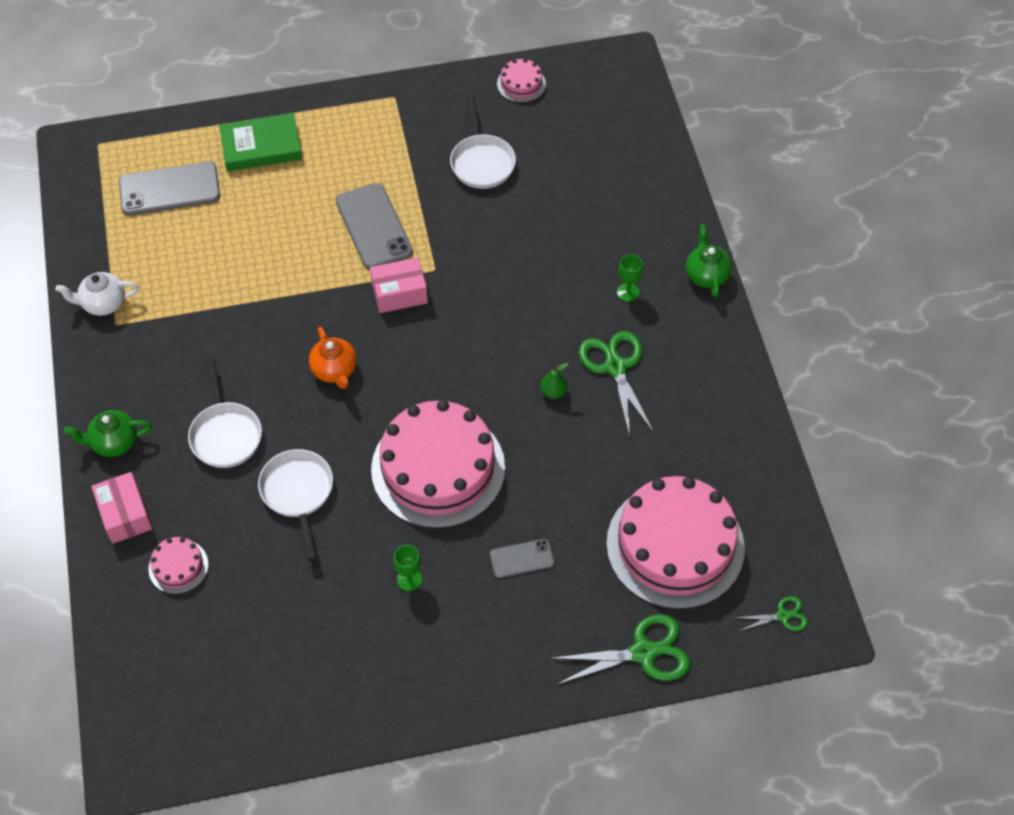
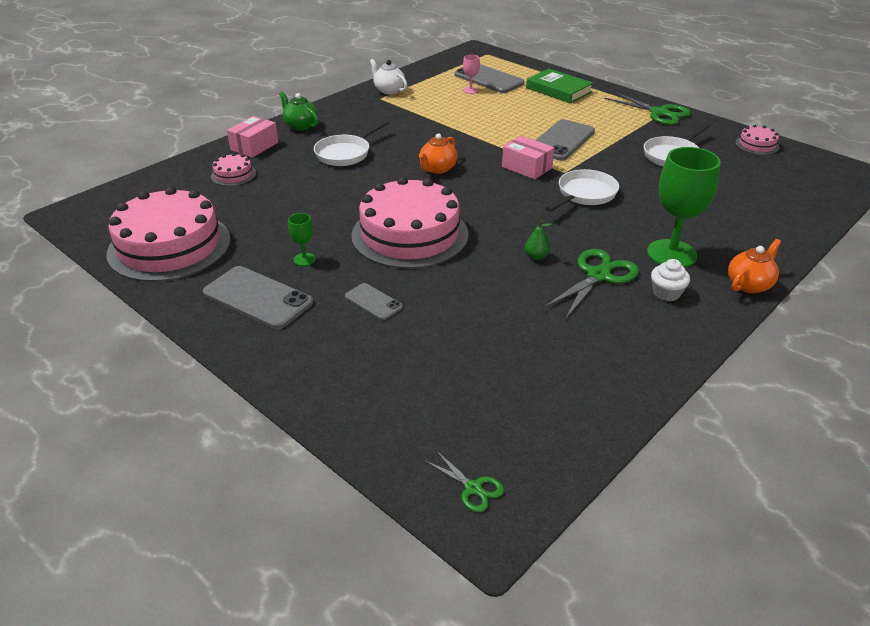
camera: 55 degrees right, 20 degrees down
(181, 225) = (470, 90): none -> pink goblet
(298, 493) = (329, 192): white pan -> white pan (584, 195)
(443, 649) = (258, 298): none -> grey phone
(628, 292) = (671, 254): green goblet -> green goblet, size x2.23
(643, 652) = (346, 406): green scissors -> green scissors (659, 113)
(673, 338) = (666, 293): none -> white cupcake
(675, 545) = (473, 379): pink cake -> pink cake (169, 246)
(706, 275) = (749, 284): green teapot -> orange teapot

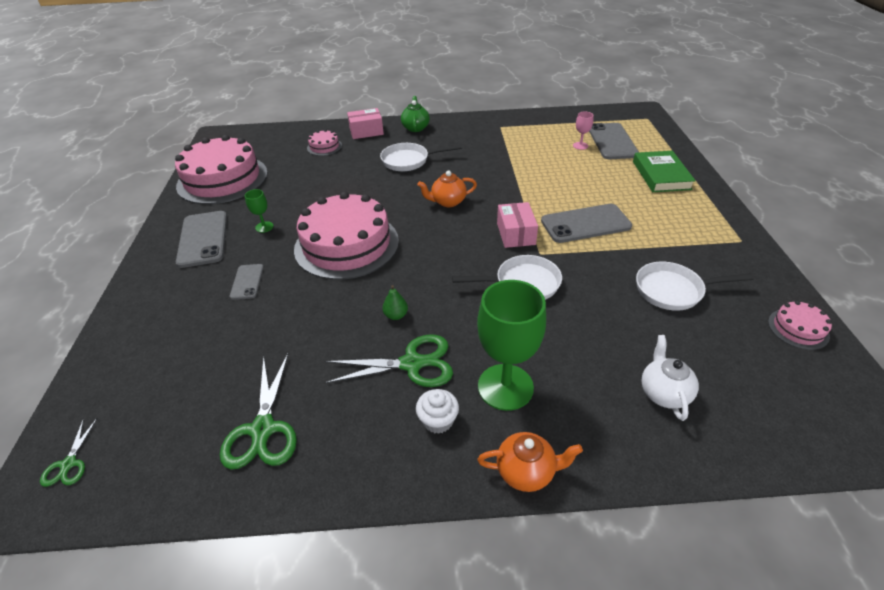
camera: 45 degrees right, 5 degrees up
(389, 90) = (516, 122): white teapot -> white teapot (663, 393)
(659, 113) = (732, 240): green scissors -> green scissors (263, 430)

